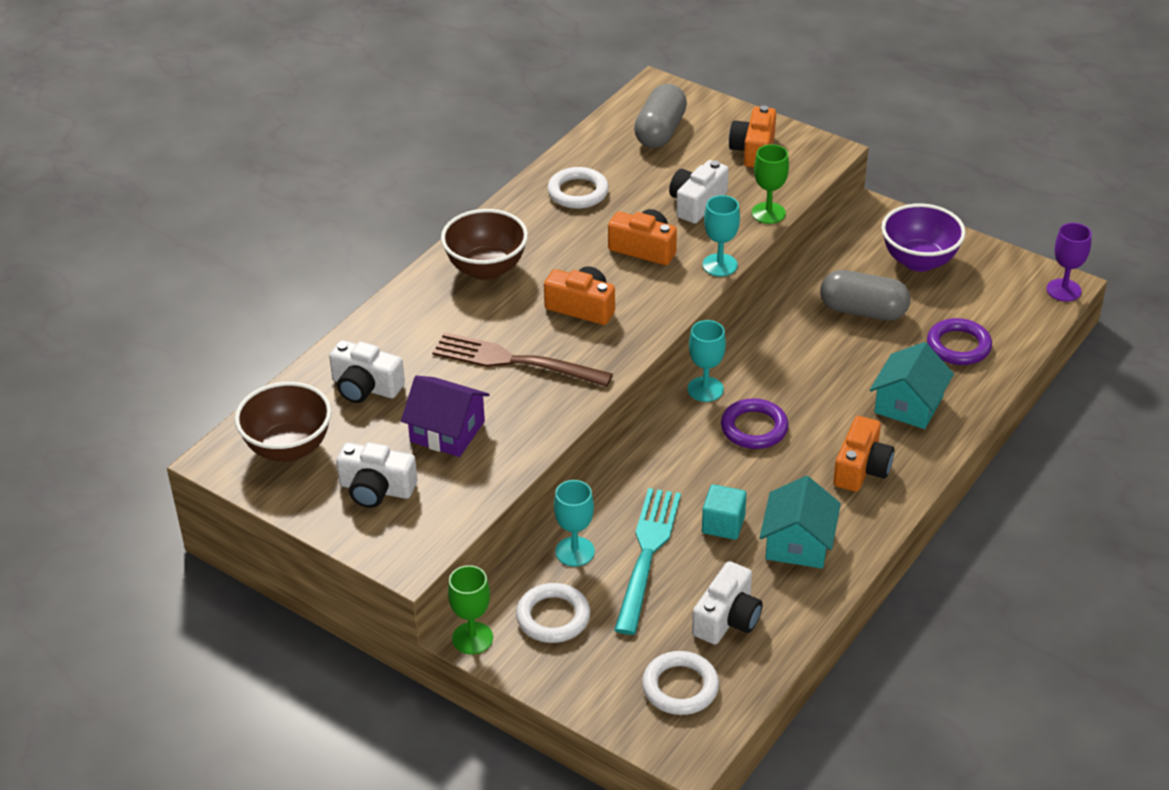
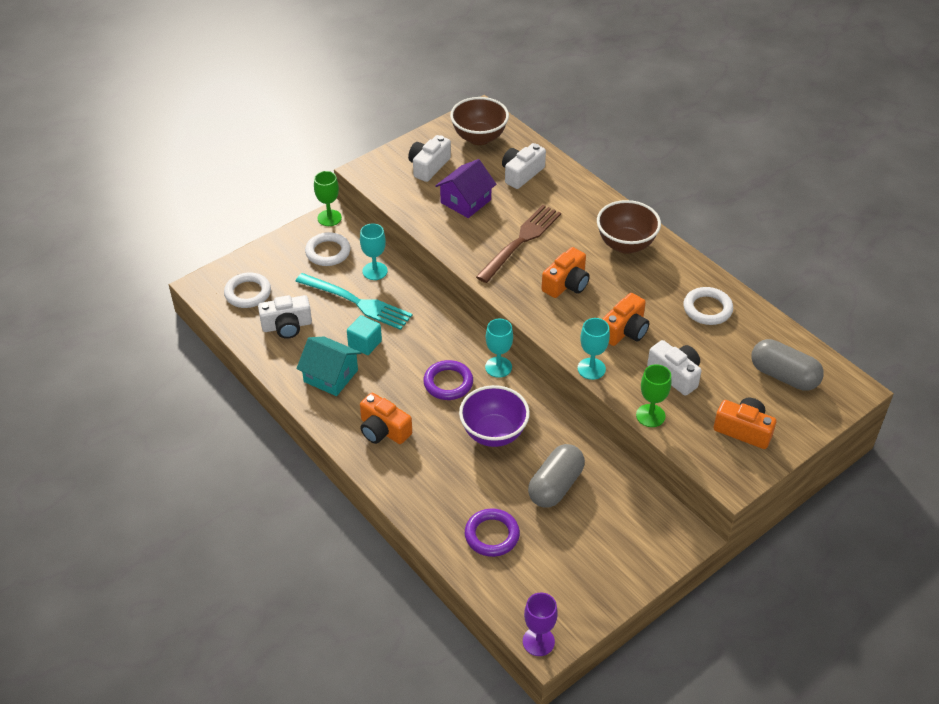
camera: 105 degrees right, 5 degrees up
(727, 618) = (287, 326): white camera -> white camera turned 60 degrees counterclockwise
(908, 405) = (437, 479): turquoise house -> none
(919, 261) = (609, 546): purple bowl -> purple bowl (493, 433)

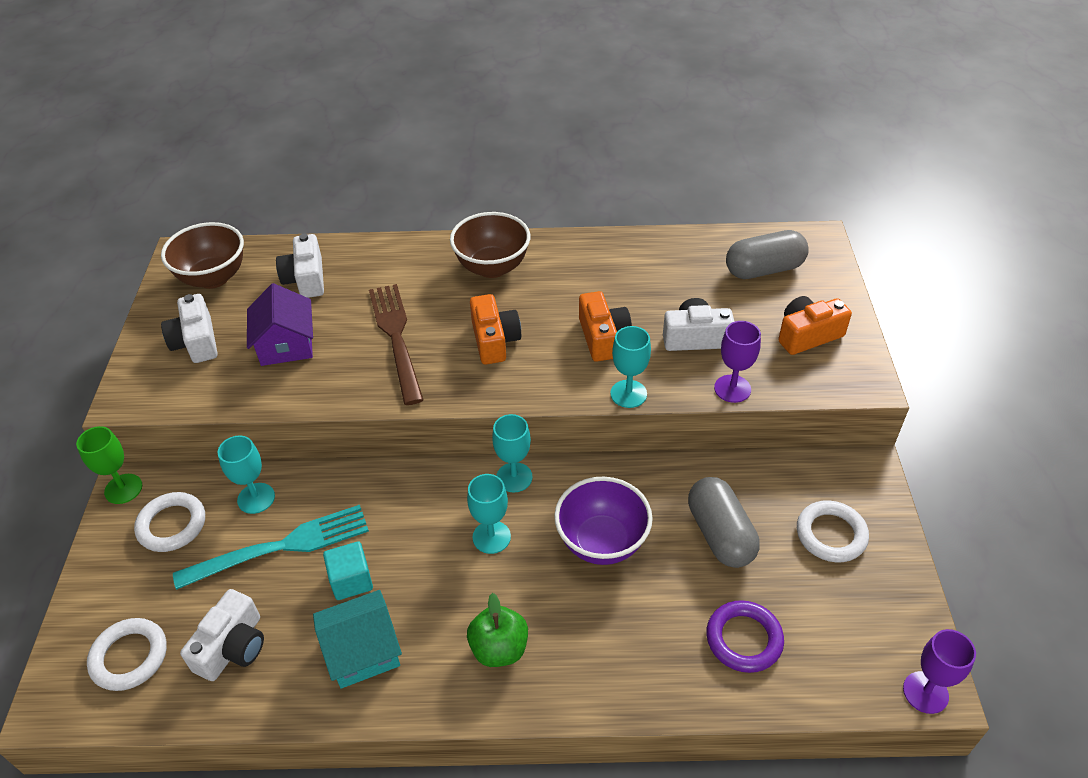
camera: 50 degrees left, 0 degrees up
(383, 430) = (499, 649): orange camera -> green apple
(448, 383) = (491, 537): purple ring -> turquoise goblet
(650, 415) = (732, 389): green goblet -> purple goblet
(707, 309) = (634, 266): white ring -> white ring (831, 534)

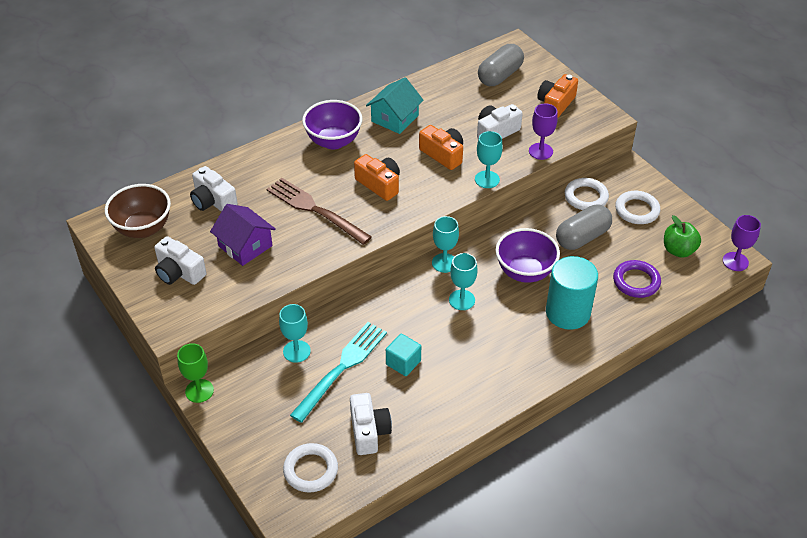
camera: 35 degrees left, 0 degrees up
(172, 525) = (257, 393): white ring -> white ring (586, 197)
(362, 651) = (446, 392): turquoise house -> turquoise house (395, 118)
(492, 267) = (333, 141): brown bowl -> purple bowl
(499, 649) = (519, 351): green apple -> green apple (678, 250)
(609, 631) = (567, 313): none -> turquoise cylinder
(720, 534) = (582, 237): grey capsule -> grey capsule turned 75 degrees counterclockwise

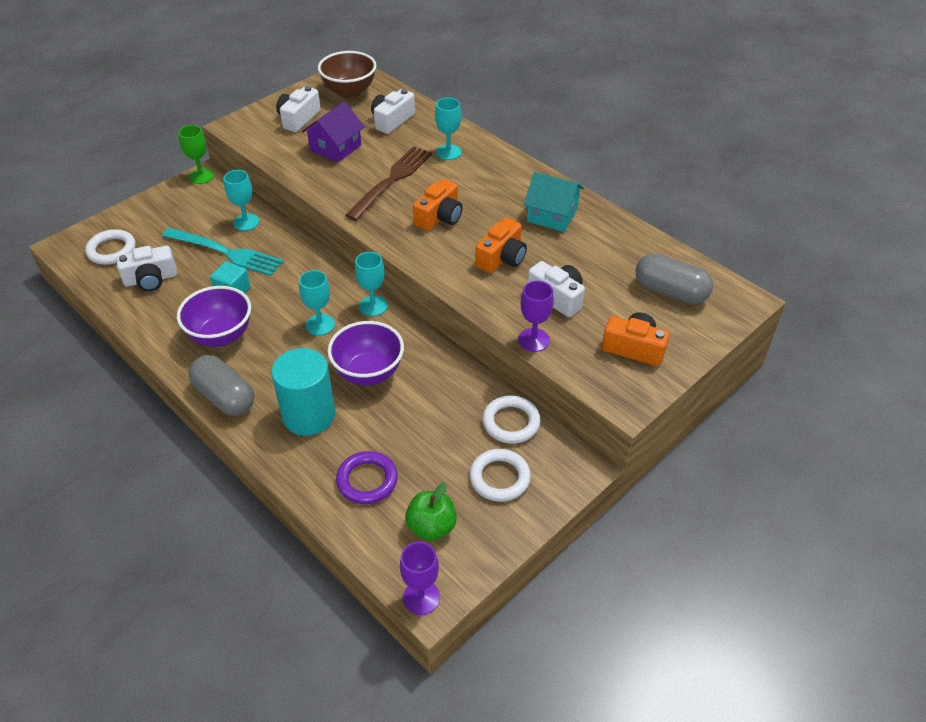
camera: 80 degrees right, 0 degrees up
(333, 141) = (498, 178): purple bowl -> purple bowl (221, 336)
(487, 179) = (468, 297): turquoise goblet -> turquoise goblet (448, 152)
(582, 237) = (436, 422): grey capsule -> grey capsule (224, 397)

